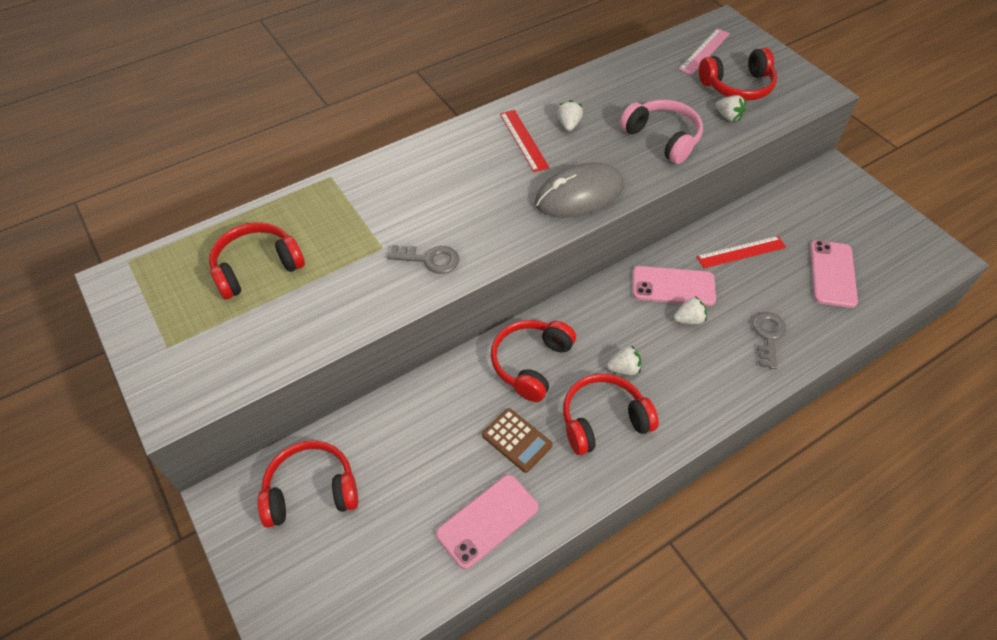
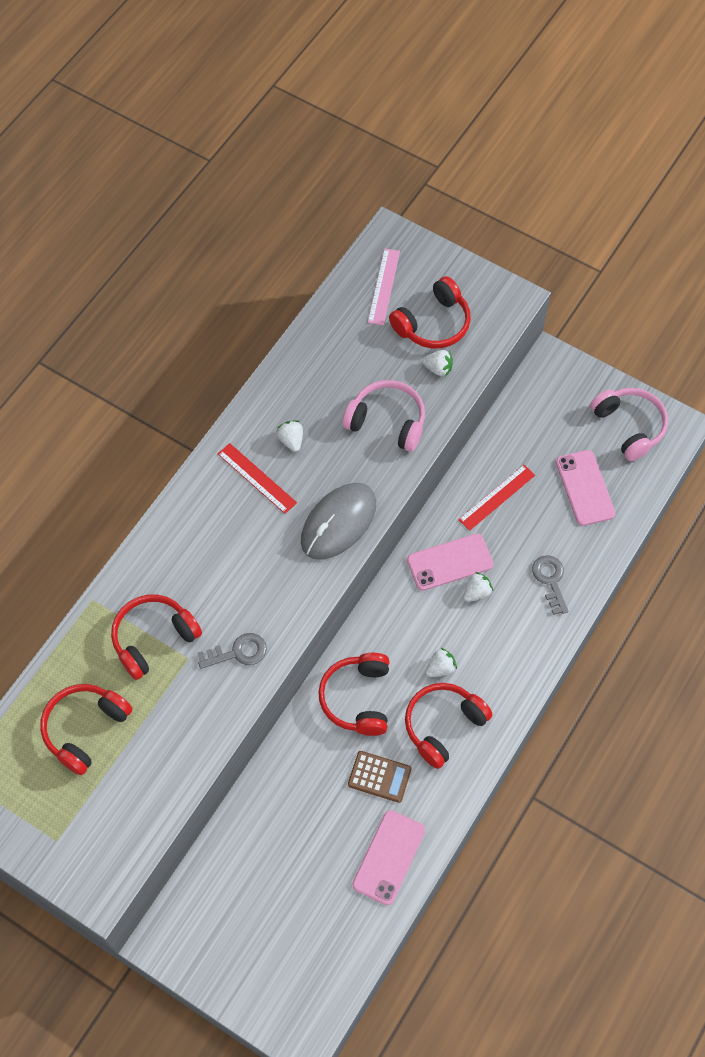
camera: 25 degrees left, 10 degrees up
(311, 491) = (230, 900): red headphones -> red headphones (153, 638)
(895, 241) = (629, 426): none -> pink headphones

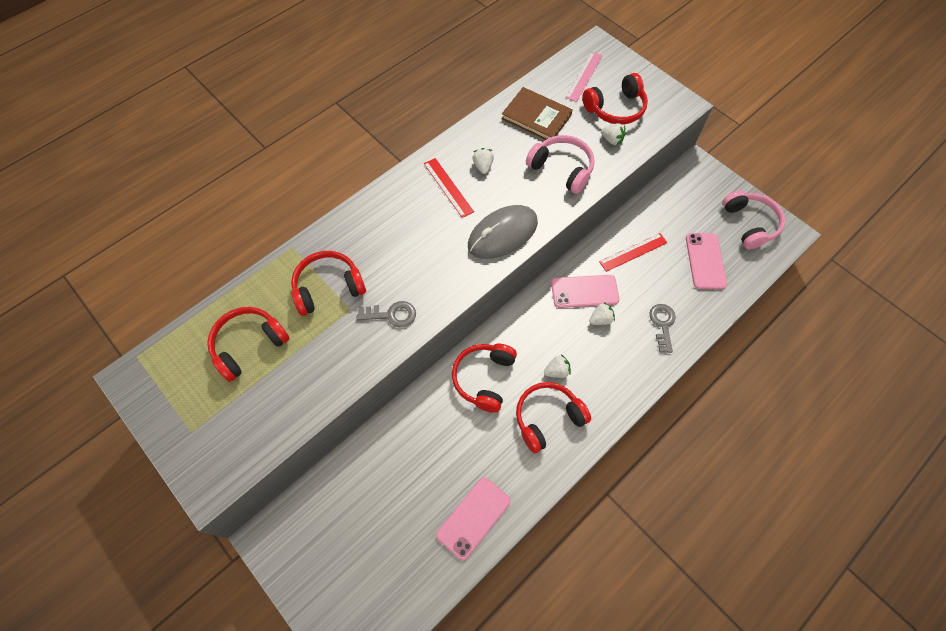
camera: 15 degrees right, 0 degrees up
(338, 357) = (536, 117): none -> brown book
(379, 777) = (484, 447): brown calculator -> none

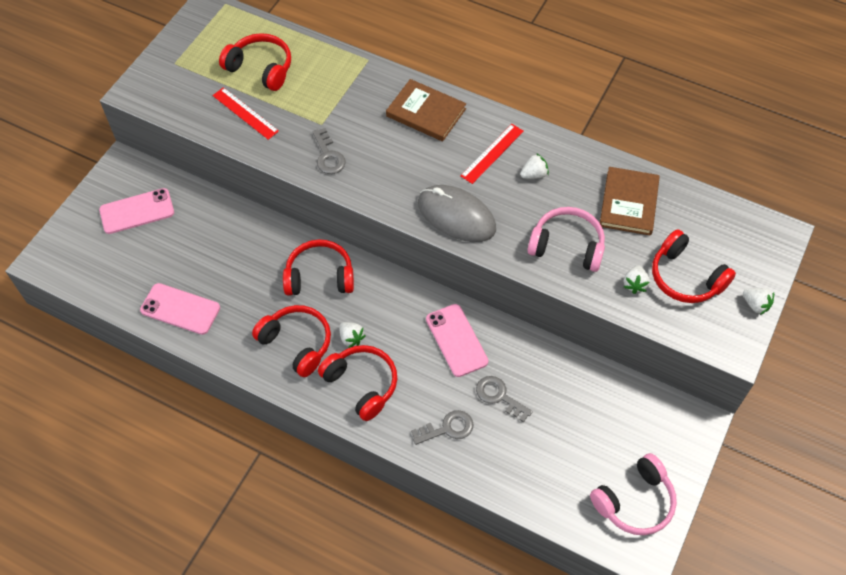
camera: 70 degrees right, 5 degrees down
(328, 287) = (337, 100): red headphones -> red headphones (362, 384)
(379, 221) = (426, 112): none -> brown book
(562, 169) = (567, 246): pink headphones -> pink headphones turned 90 degrees counterclockwise
(584, 76) = (718, 233): pink ruler -> none
(600, 319) = (428, 364): white strawberry -> white strawberry (755, 305)
(633, 252) = (530, 377): red ruler -> red ruler (245, 113)
(644, 279) = (499, 396): none -> grey key
(705, 261) = (554, 458): pink phone -> pink phone (137, 211)

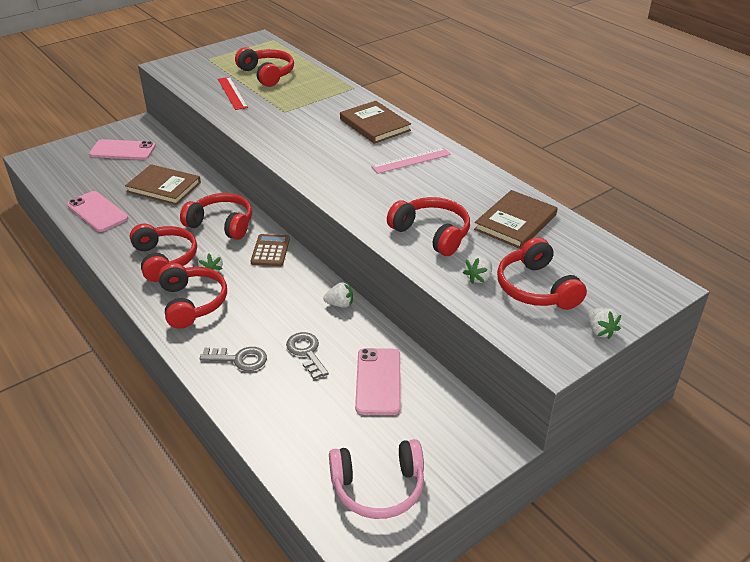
camera: 25 degrees right, 20 degrees down
(223, 248) = (164, 187): none -> brown book
(328, 156) = (272, 129): grey key -> none
(390, 292) = (270, 251): none -> brown calculator
(456, 216) = (346, 188): grey mouse -> none
(456, 340) = (300, 300): pink phone -> pink phone (378, 381)
(492, 153) = (411, 160): red ruler -> pink ruler
(534, 174) = (438, 182): white strawberry -> white strawberry (340, 304)
(567, 246) = (432, 234): pink headphones -> red headphones

